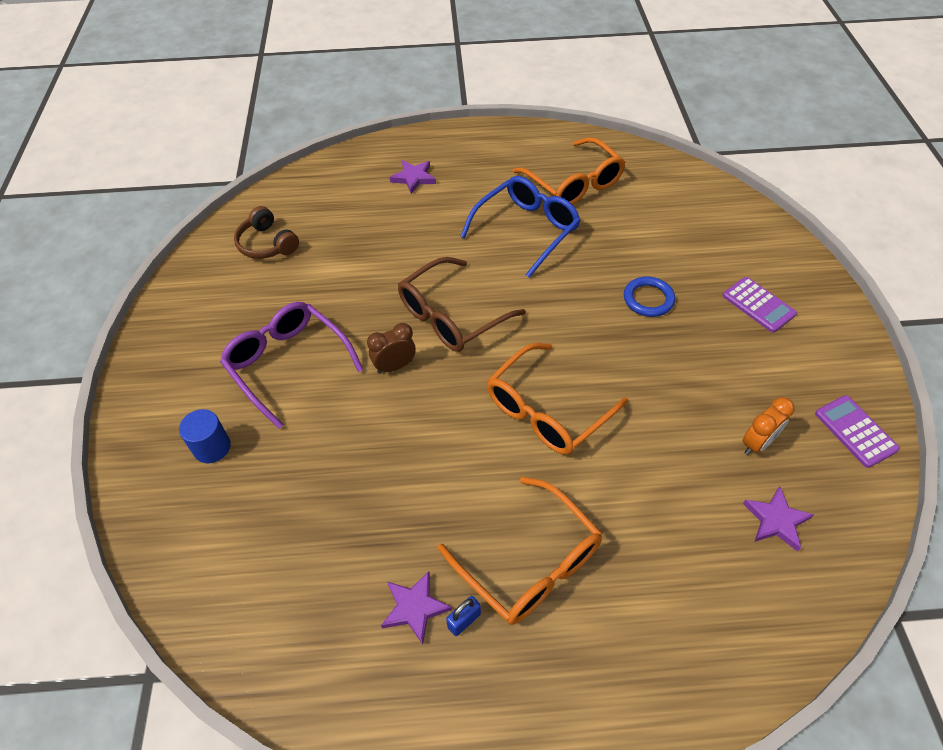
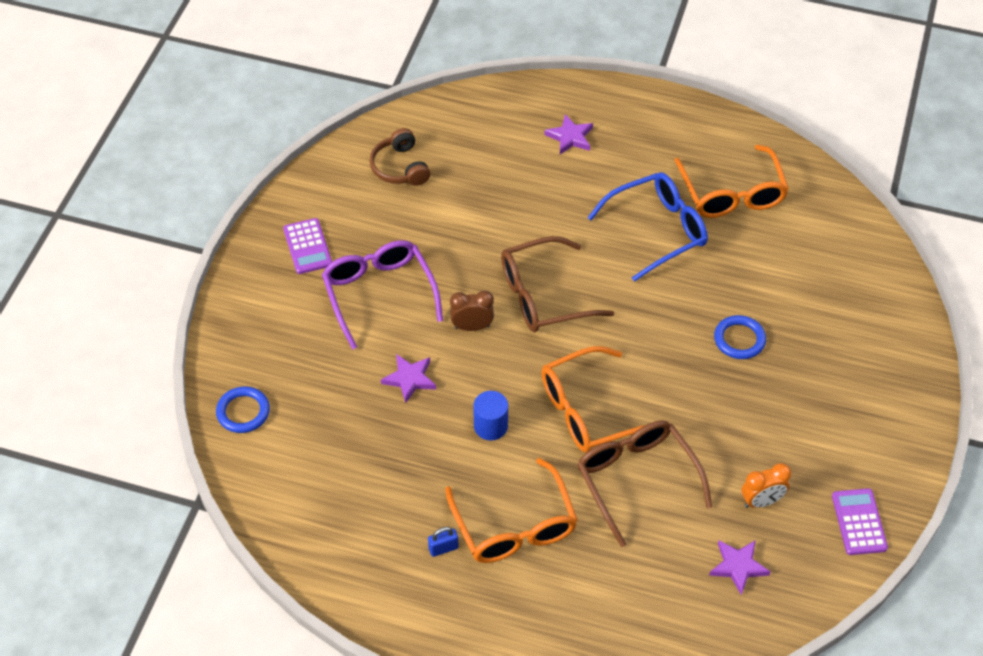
camera: 20 degrees right, 0 degrees up
(176, 539) = (243, 412): none -> blue ring
(212, 447) = (292, 347): blue cylinder -> blue cylinder (490, 426)
(414, 608) = (409, 526): purple star -> purple star (409, 379)
(628, 464) = (637, 480): none -> brown glasses
(758, 305) = (844, 380): purple calculator -> purple calculator (307, 247)

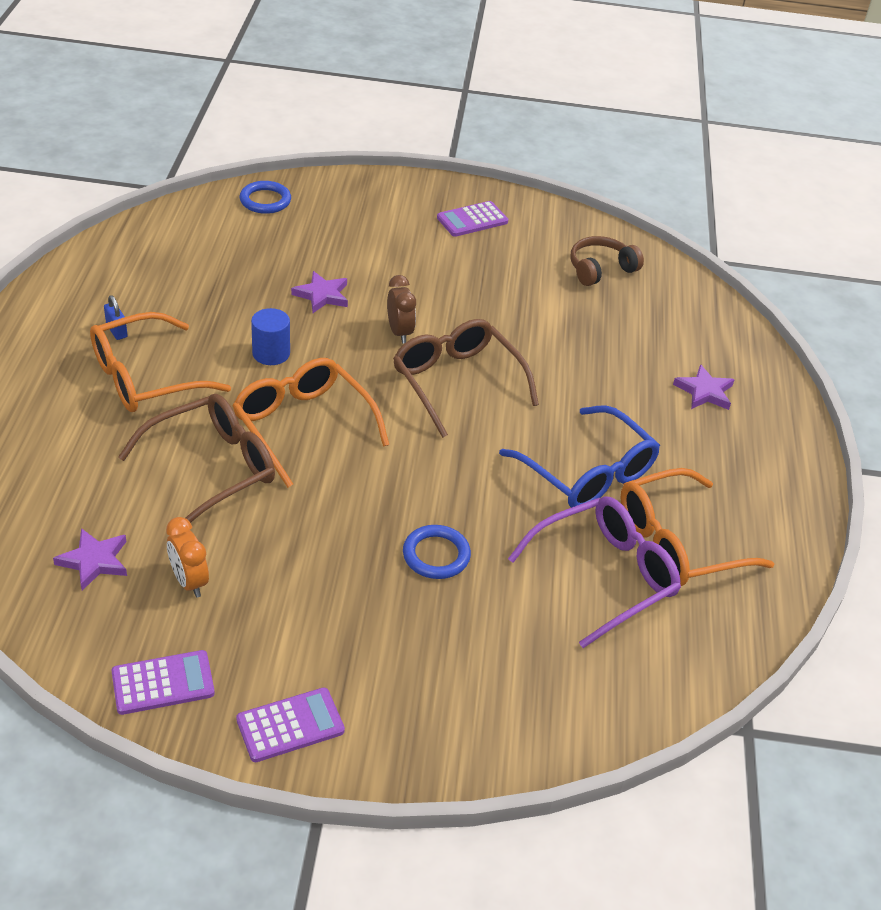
camera: 75 degrees right, 10 degrees down
(379, 294) = (426, 268): purple glasses -> purple glasses (604, 576)
(895, 446) = (290, 725): none -> purple calculator

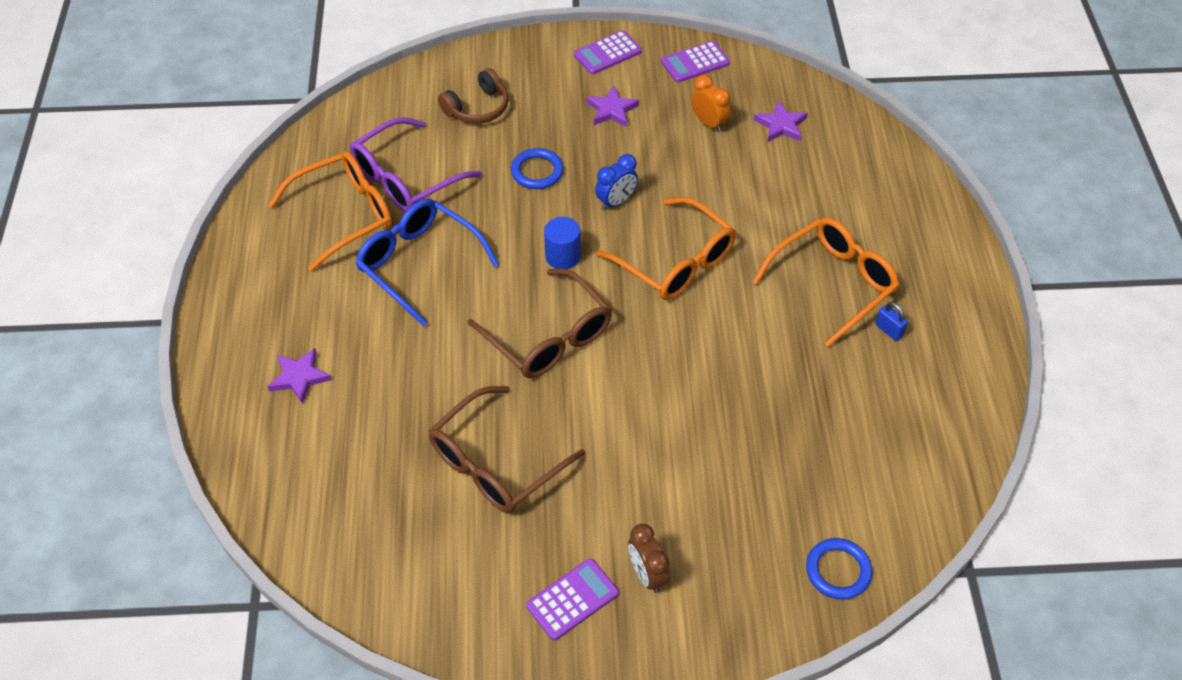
camera: 175 degrees right, 10 degrees up
(212, 468) = (733, 209): brown glasses -> brown glasses (496, 463)
(271, 353) = (734, 334): blue cylinder -> blue cylinder (562, 256)
(322, 295) = (713, 423): purple star -> purple star (612, 110)
(348, 501) = (616, 201): none -> blue clock
(399, 332) = (618, 388): brown clock -> brown clock (647, 574)
(600, 269) = (404, 542): brown headphones -> brown headphones (477, 108)

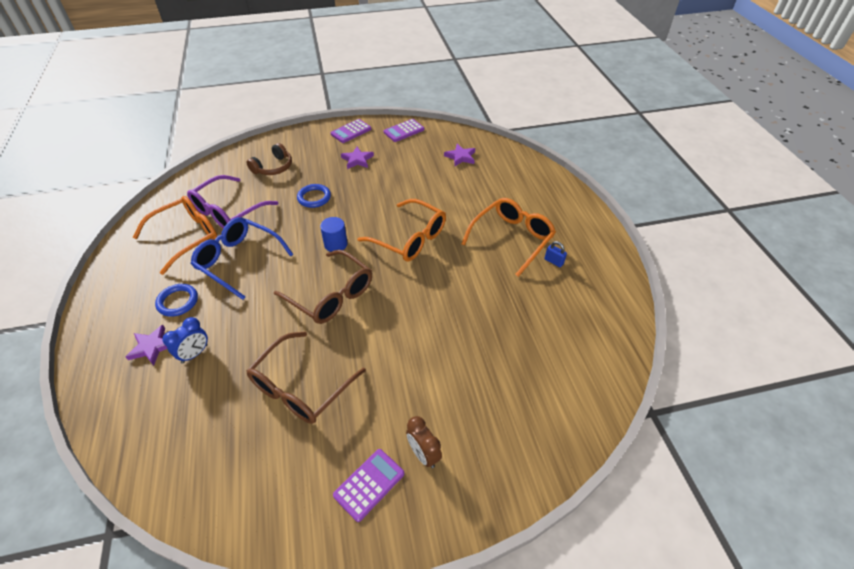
camera: 10 degrees left, 5 degrees down
(616, 201) = (366, 209): blue clock -> blue clock (194, 354)
(708, 123) = (417, 160): orange clock -> none
(838, 571) = (562, 427): blue ring -> blue ring (178, 302)

